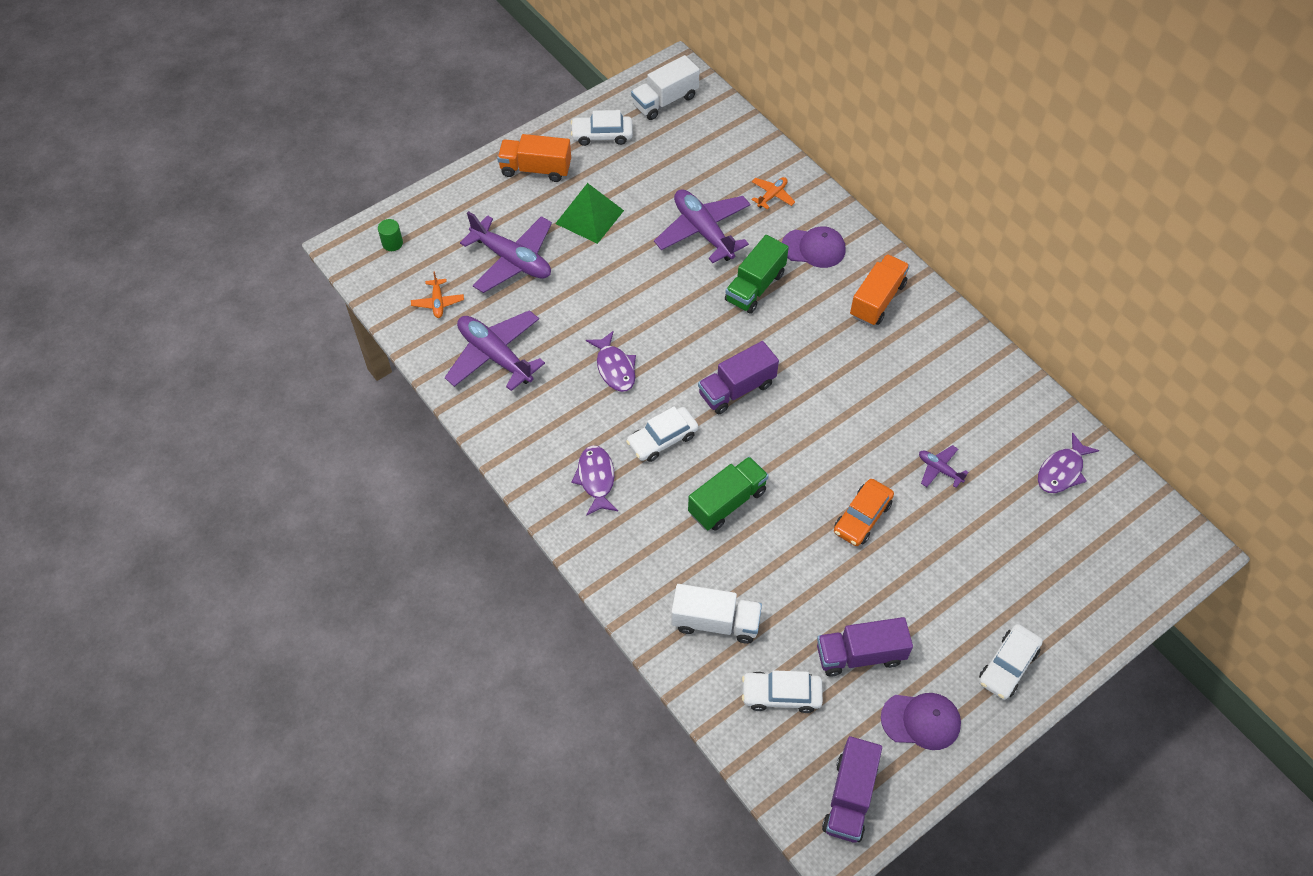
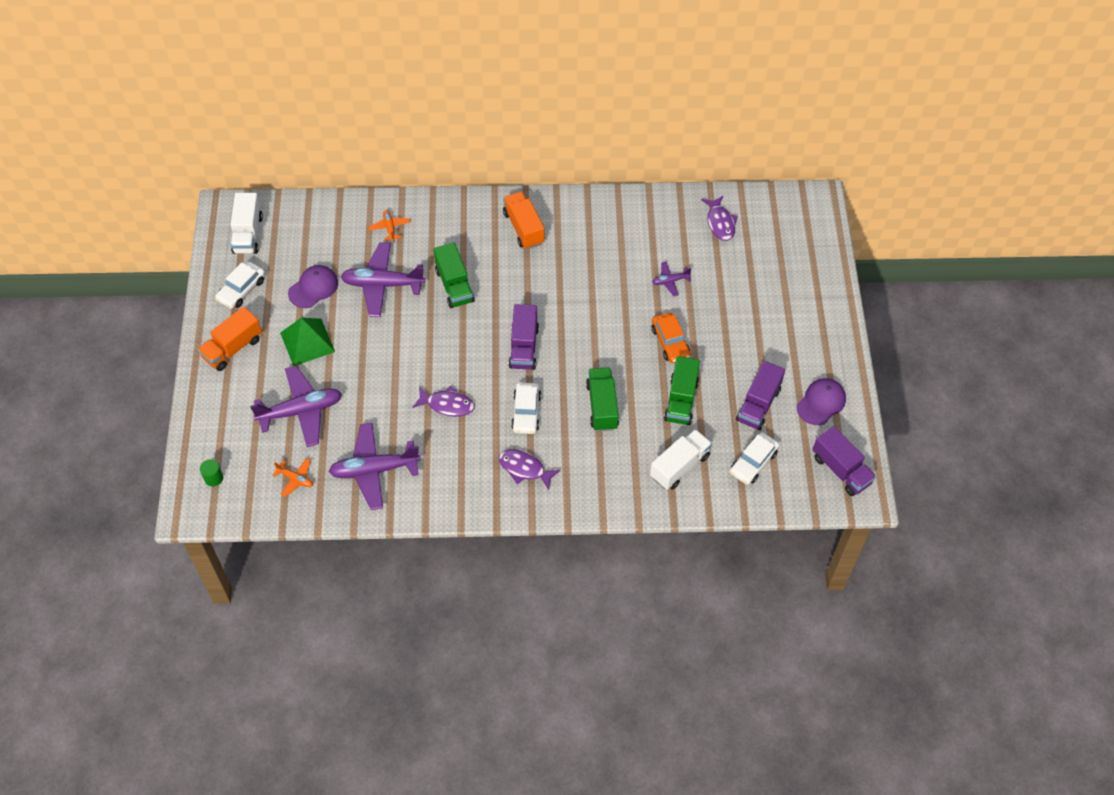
camera: 55 degrees left, 0 degrees up
(798, 573) = (681, 400): none -> green truck
(814, 248) = (453, 234): purple cap -> purple cap (313, 288)
(1007, 666) = (819, 337): white car -> none

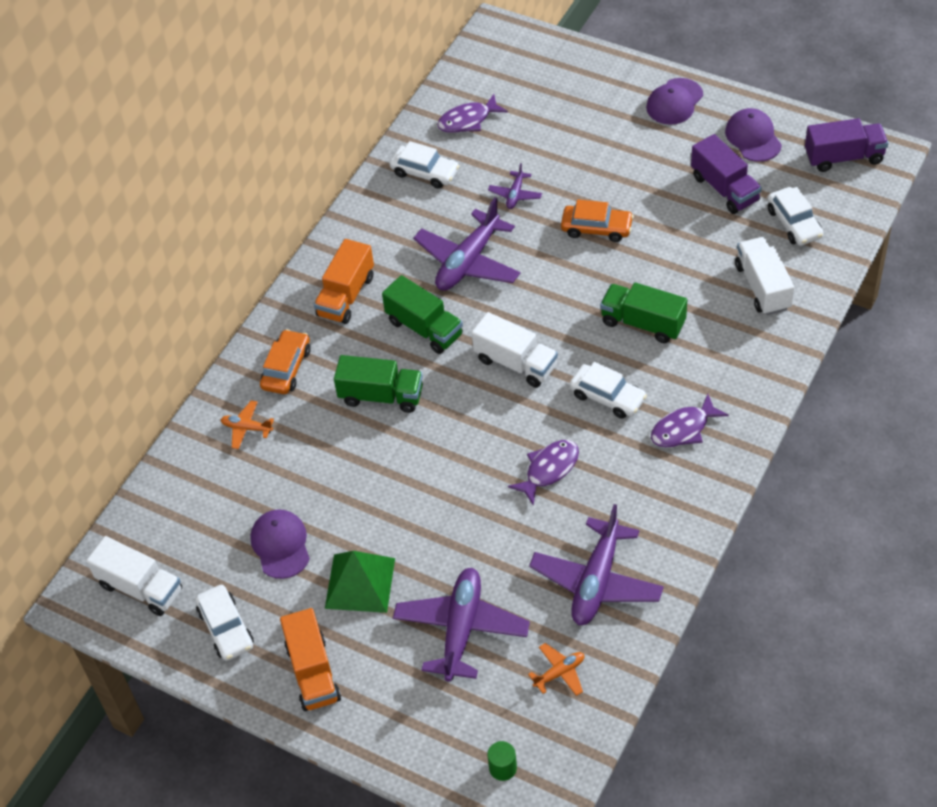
camera: 55 degrees left, 5 degrees down
(382, 284) = (328, 469): purple plane -> purple plane (468, 262)
(447, 225) = (286, 368): none -> orange car
(523, 228) = (346, 296): orange truck -> orange truck turned 75 degrees counterclockwise
(524, 347) = (515, 363): purple truck -> white truck
(656, 221) = (425, 172): none -> white car
(681, 400) = (678, 251): green truck -> green truck (424, 328)
(720, 223) = (468, 120): purple fish -> purple fish turned 135 degrees clockwise
(823, 338) = (674, 102): none -> purple cap

